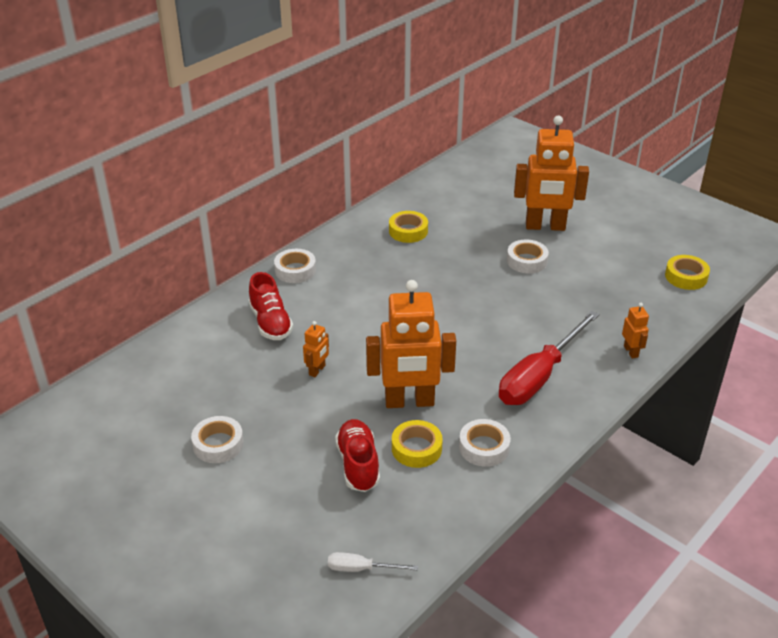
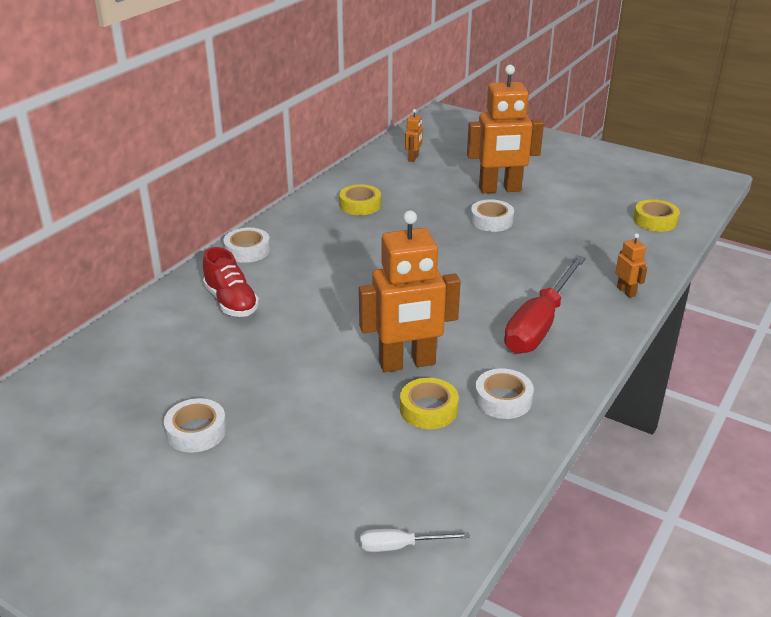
camera: 10 degrees left, 5 degrees down
(317, 370) = (295, 343): orange robot -> orange robot (413, 158)
(358, 464) = (366, 433): red shoe -> none

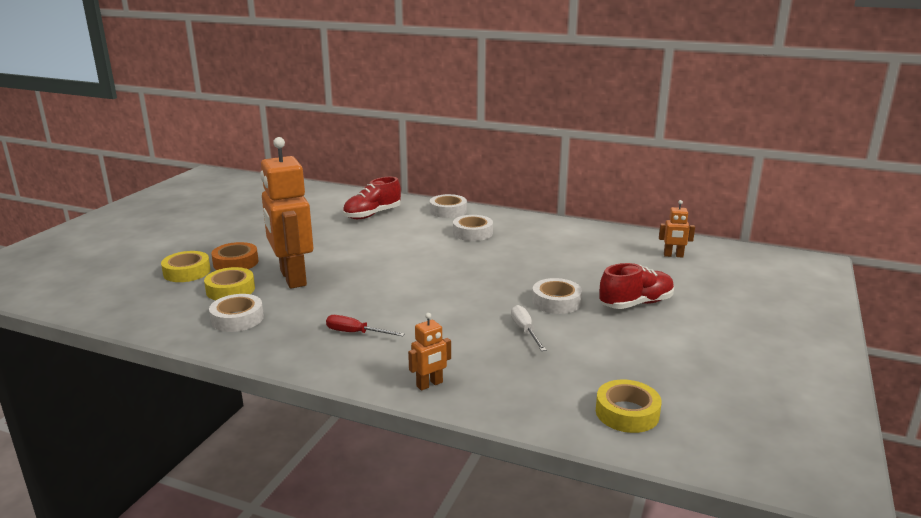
camera: 80 degrees right, 10 degrees down
(196, 431) = (223, 223): white tape -> white tape (472, 233)
(348, 410) = (236, 262): none -> orange tape
(360, 205) = (550, 241): yellow tape -> yellow tape (187, 272)
(400, 546) = (86, 290): white screwdriver -> white screwdriver (525, 331)
(500, 189) = (636, 304): orange robot -> red shoe
(540, 324) = (356, 333): red screwdriver -> red screwdriver, size x0.45

